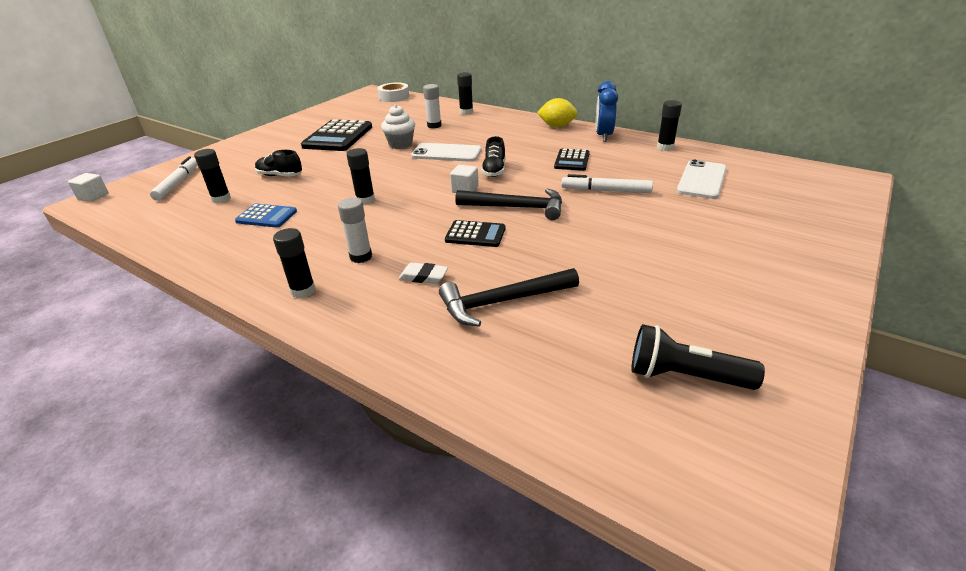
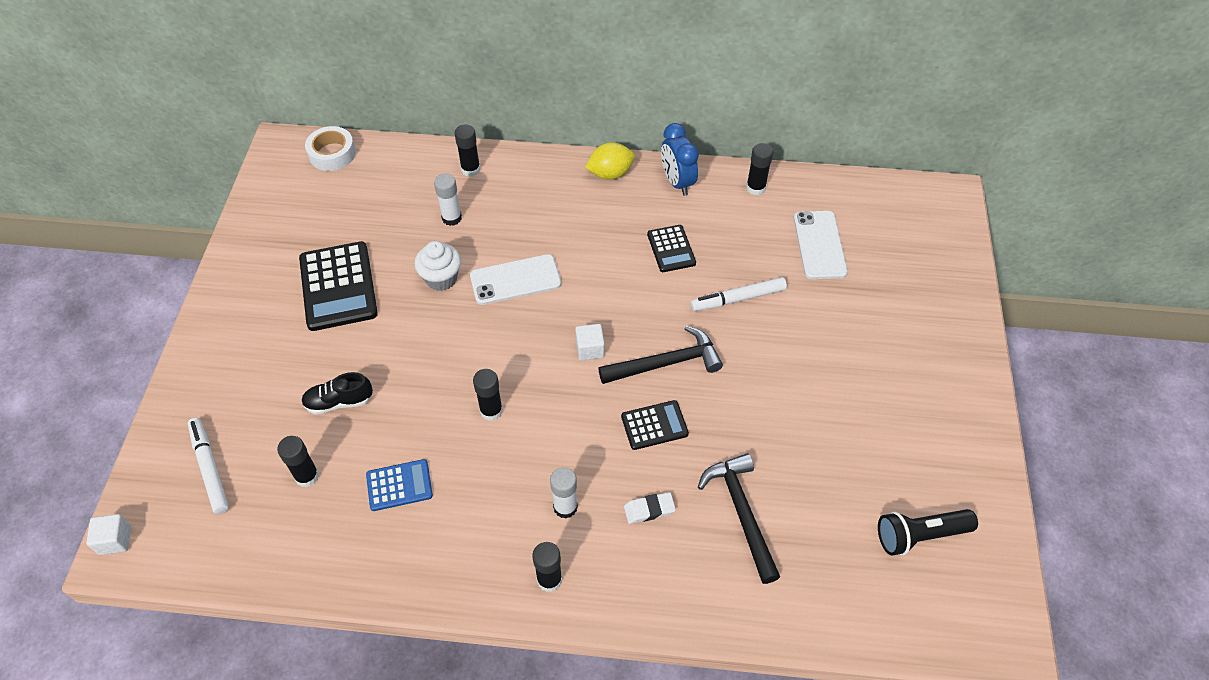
camera: 30 degrees left, 20 degrees up
(494, 170) = (597, 299): black shoe -> none
(502, 302) = (741, 512): black hammer -> black hammer turned 120 degrees clockwise

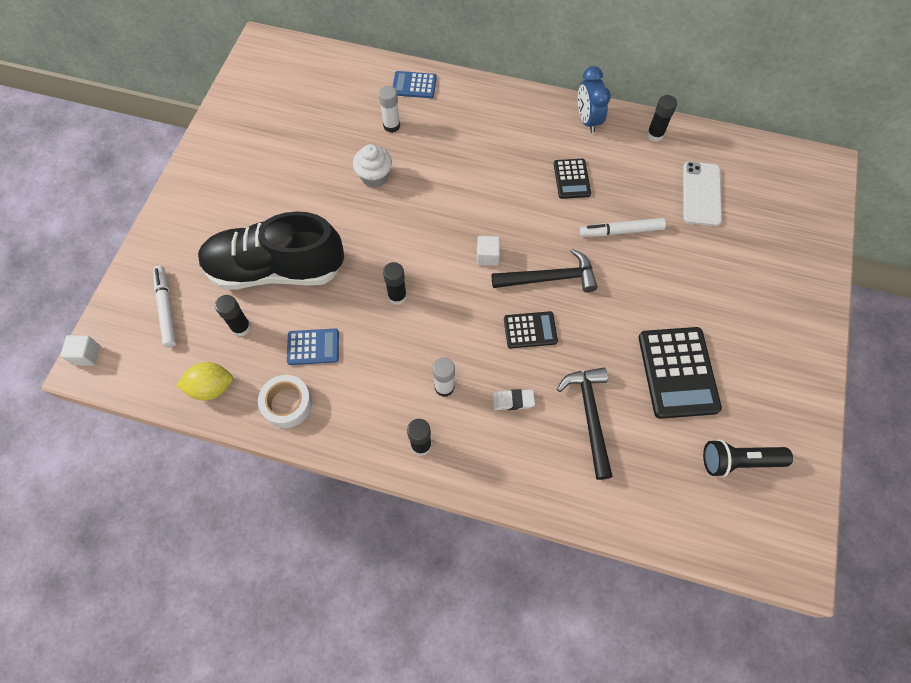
camera: 10 degrees right, 10 degrees up
(332, 154) = (302, 56): white tape -> white tape (287, 404)
(338, 286) = (290, 172): black calculator -> black calculator (678, 372)
(339, 402) = (276, 269): black shoe -> black shoe, size x2.46
(470, 169) = (414, 85): black glue stick -> blue calculator
(515, 280) = (435, 187): white phone -> none
(610, 173) = (531, 105): yellow lemon -> yellow lemon (211, 387)

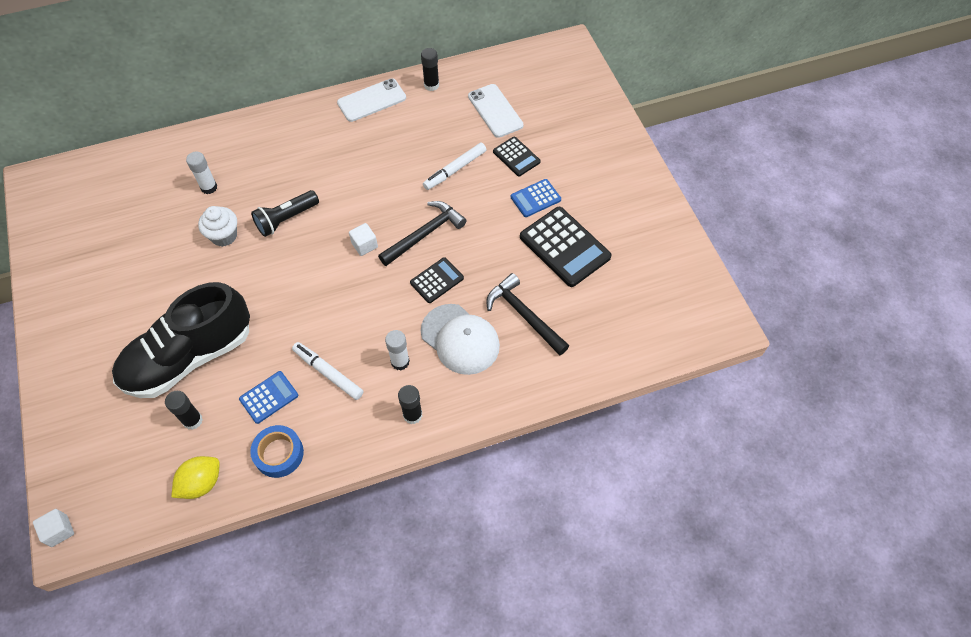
camera: 35 degrees left, 5 degrees down
(166, 309) = (110, 447): white marker -> white marker (328, 373)
(287, 404) = (279, 454): white tape -> blue tape
(397, 296) = (312, 317): black glue stick -> none
(414, 85) = (205, 145): blue calculator -> blue calculator (535, 198)
(513, 401) = (460, 339): white eraser -> white cap
(571, 179) = (390, 151): black calculator -> black calculator (516, 157)
(587, 120) = (371, 100): blue clock -> white phone
(739, 461) = (646, 282): black flashlight -> black flashlight (286, 219)

